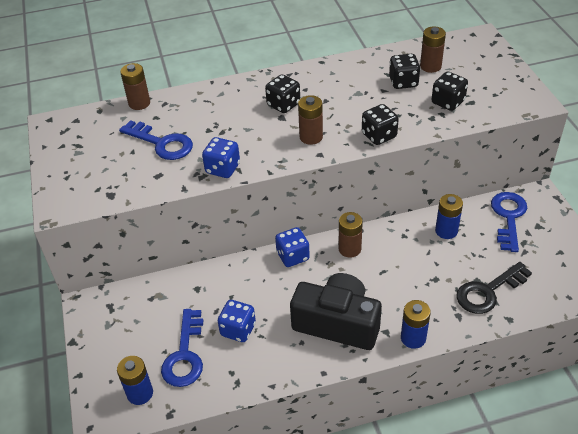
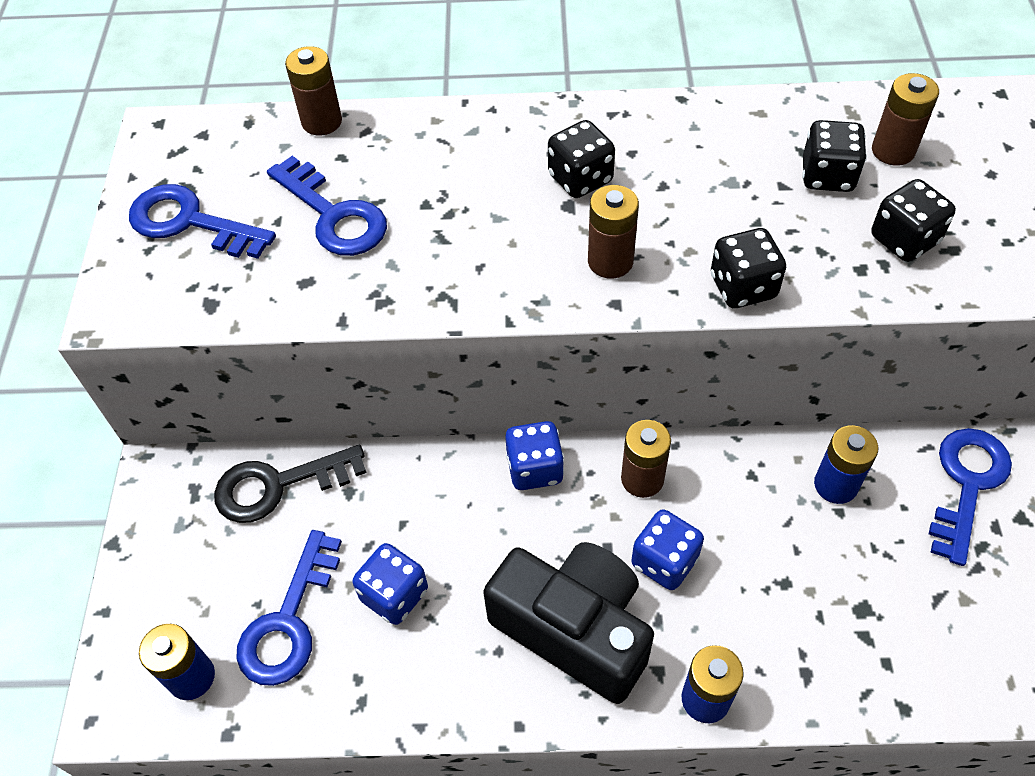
camera: 15 degrees right, 10 degrees up
(85, 161) = (190, 222): none -> blue key
(222, 169) = (425, 294): blue dice -> blue dice (664, 561)
(488, 291) = (879, 637): black key -> black key (278, 485)

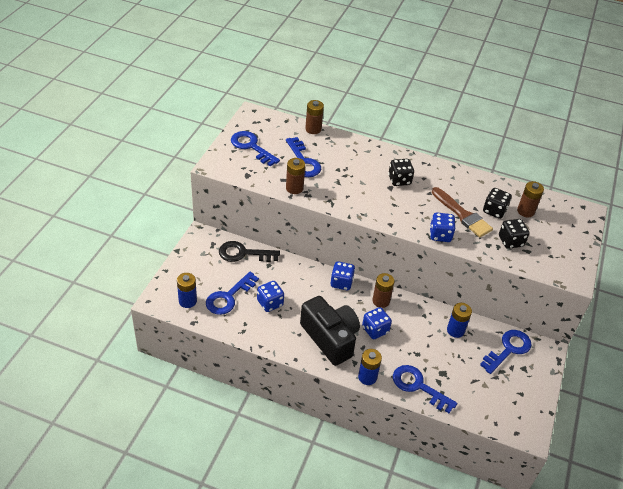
camera: 15 degrees right, 10 degrees down
(610, 261) = (395, 210): brown battery -> brown battery (294, 188)
(743, 287) = (440, 235): black dice -> blue dice
(764, 213) = (462, 215): none -> brown brush
(829, 671) = (418, 386): none -> blue key

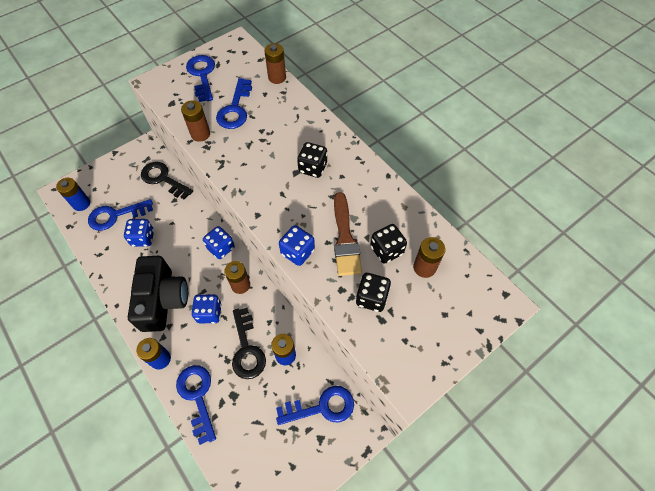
camera: 35 degrees right, 15 degrees up
(425, 340) = (247, 349): none -> black key

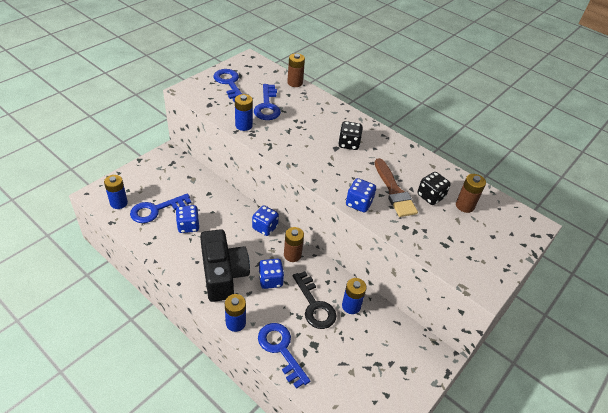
camera: 15 degrees left, 15 degrees down
(163, 179) = (193, 177): black key -> none
(200, 134) = (243, 125): brown battery -> blue battery
(321, 407) = (397, 343): blue key -> none
(371, 298) = (431, 230): black dice -> none

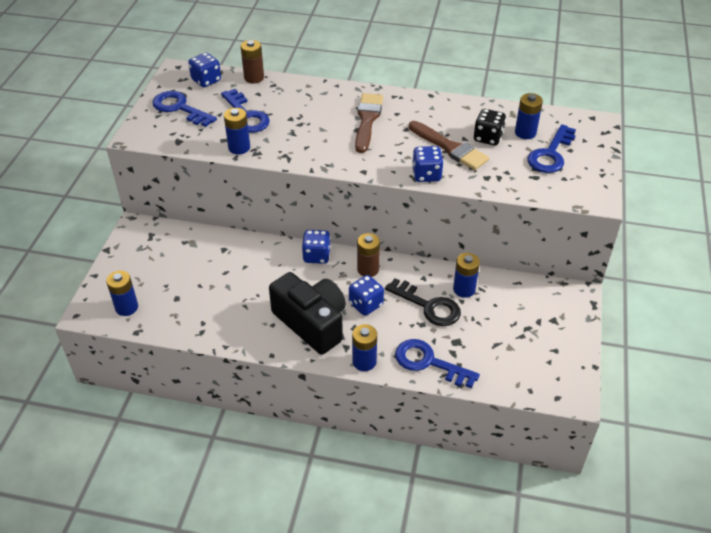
camera: 25 degrees left, 0 degrees up
(156, 210) = (178, 294): blue key -> blue key (550, 154)
(188, 226) = (231, 293): blue dice -> blue dice (206, 80)
(349, 144) = (367, 120): black dice -> brown brush
(464, 206) = (525, 133): brown battery -> blue battery

